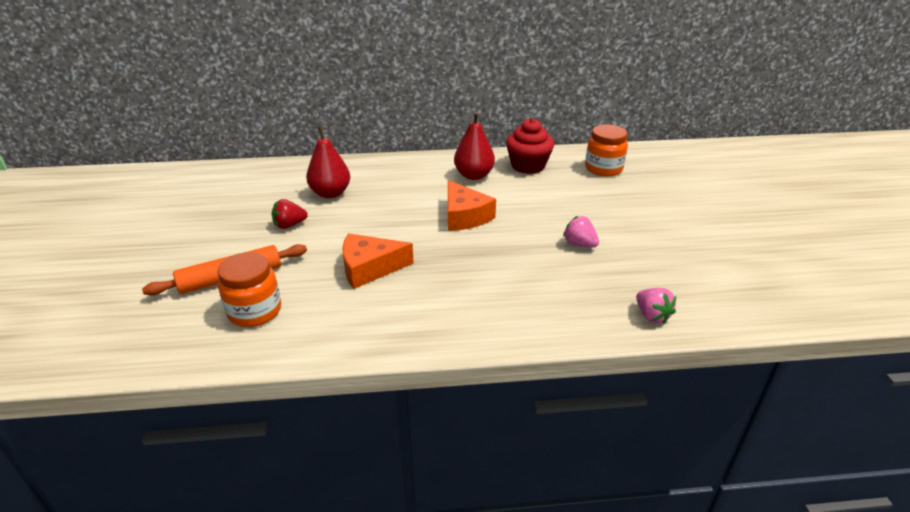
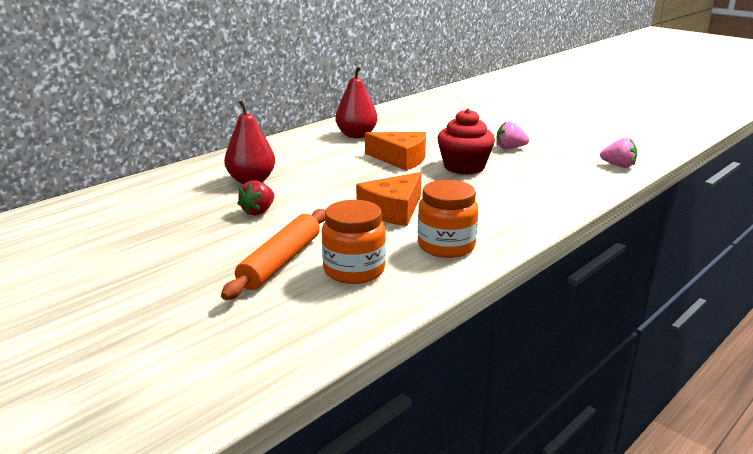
camera: 40 degrees left, 10 degrees down
(528, 166) = (386, 119): red cupcake -> red cupcake (464, 167)
(603, 168) = (443, 107): orange jar -> orange jar (446, 246)

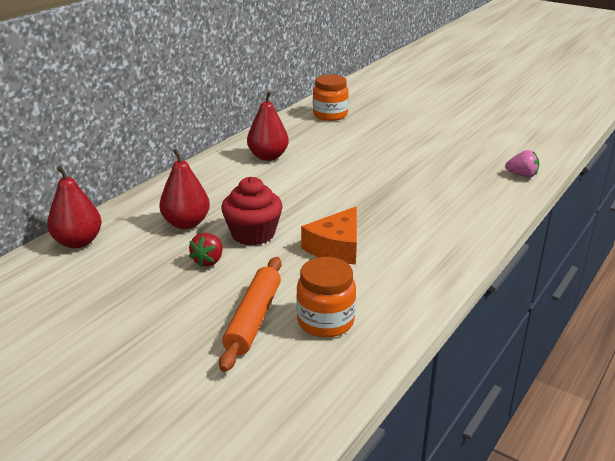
camera: 10 degrees left, 5 degrees up
(142, 188) = (78, 242): none -> red pear
(401, 159) = (321, 183): orange cheese -> none
(446, 246) = (399, 284): orange jar -> orange jar (330, 115)
(464, 167) = (384, 188): red cupcake -> red cupcake (253, 234)
(510, 148) = (419, 161): pink strawberry -> none

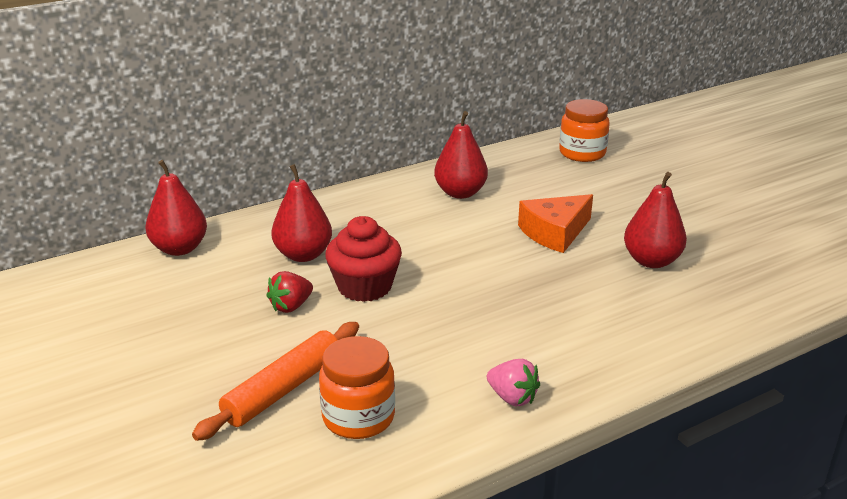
camera: 25 degrees right, 0 degrees up
(336, 247) = (446, 329): orange cheese -> orange cheese (555, 232)
(431, 173) = (651, 261): none -> red pear
(522, 175) = (780, 294): pink strawberry -> pink strawberry (512, 398)

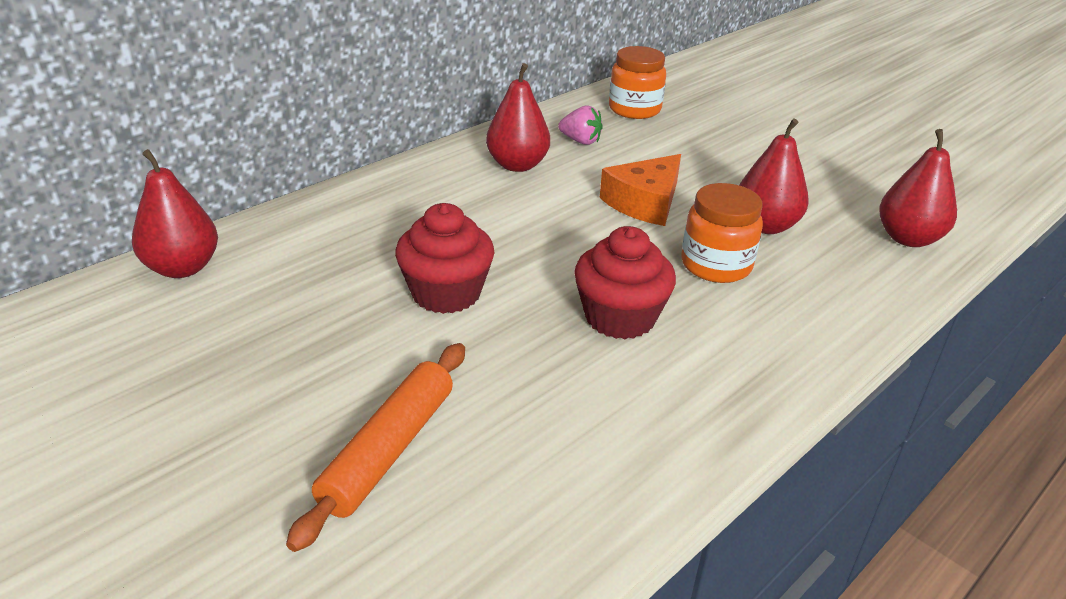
camera: 15 degrees left, 5 degrees up
(291, 306) = (359, 330): red strawberry -> none
(303, 255) = (352, 259): red pear -> red pear (908, 238)
(358, 417) = (504, 476): orange jar -> orange jar (716, 265)
(493, 319) = (620, 317): none -> red cupcake
(512, 398) = (686, 418): pink strawberry -> pink strawberry (580, 141)

